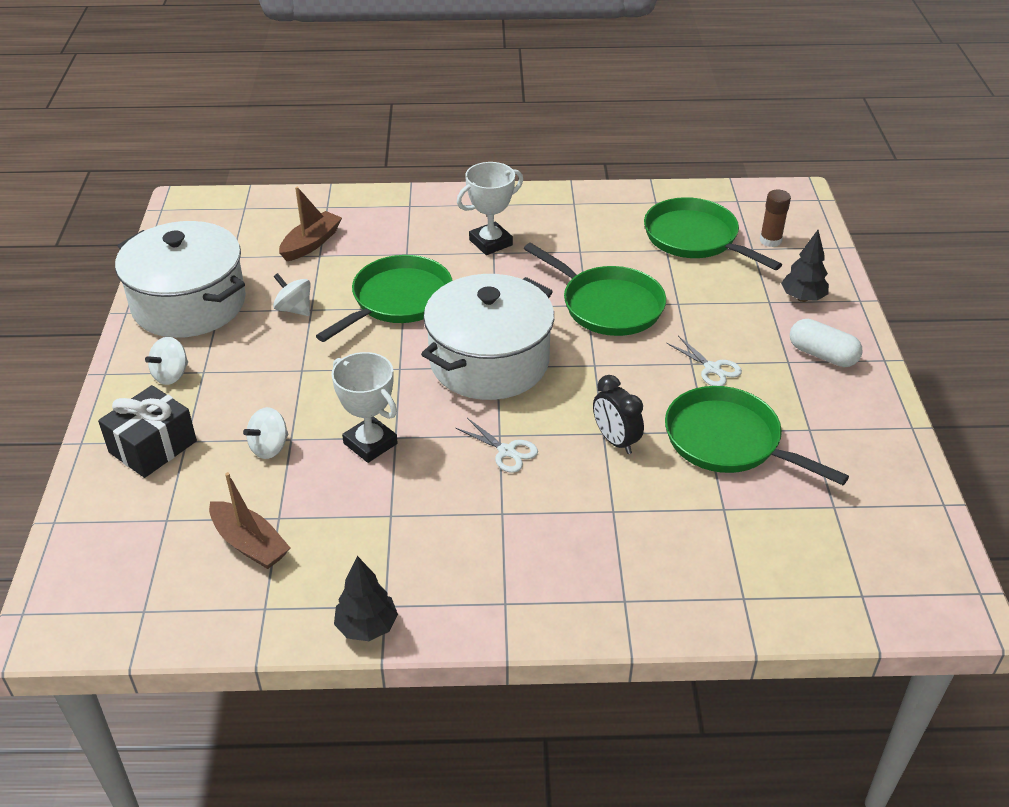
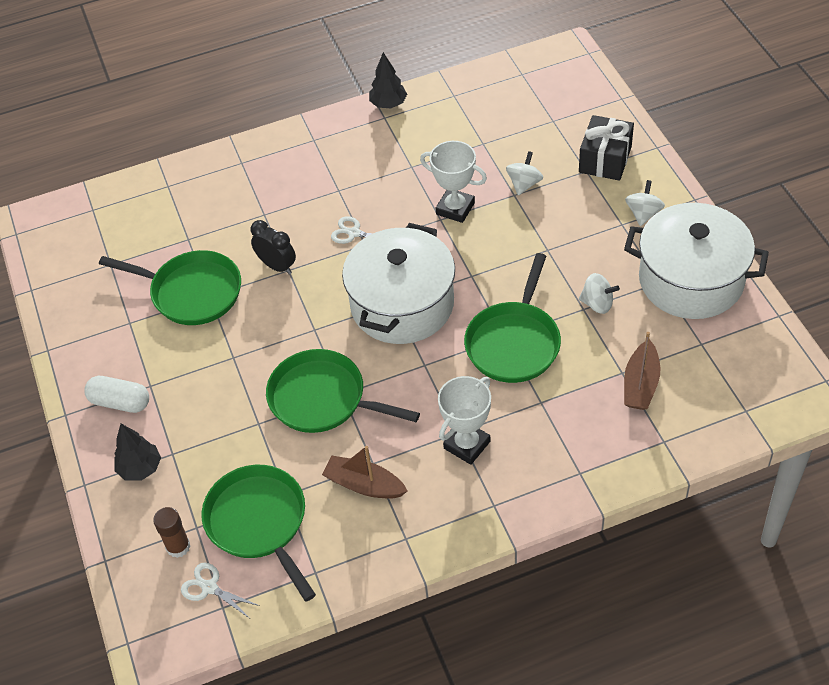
camera: 165 degrees right, 10 degrees up
(250, 544) = (489, 123): brown boat -> brown boat (364, 485)
(695, 238) = (259, 522): green pan -> green pan turned 150 degrees counterclockwise
(712, 368) = (214, 357): white scissors -> white scissors (209, 587)

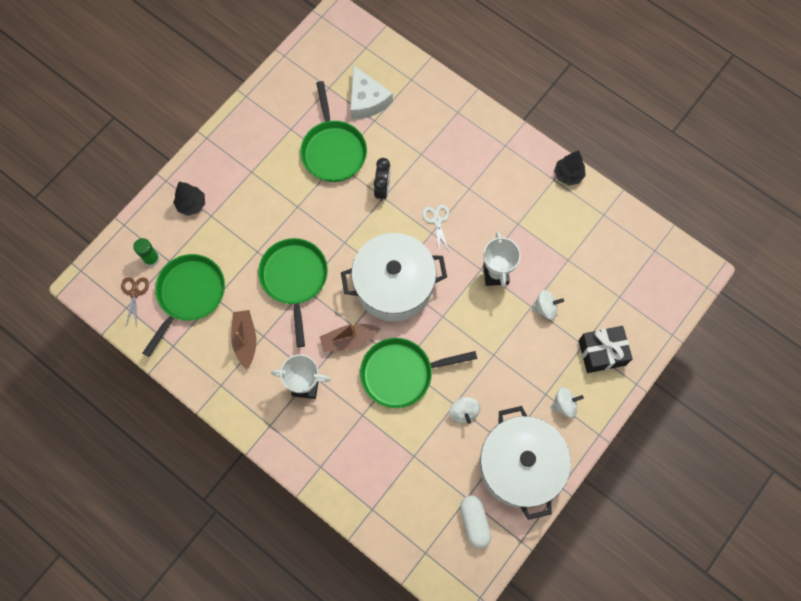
camera: 55 degrees right, 20 degrees up
(120, 402) = (230, 162): white capsule -> white capsule (474, 522)
(157, 235) = (366, 100): none -> white cheese
(178, 546) = (152, 259): brown glue stick -> green glue stick
(209, 587) = (134, 293): white scissors -> brown scissors
(641, 384) = (410, 473): brown boat -> brown boat (349, 340)

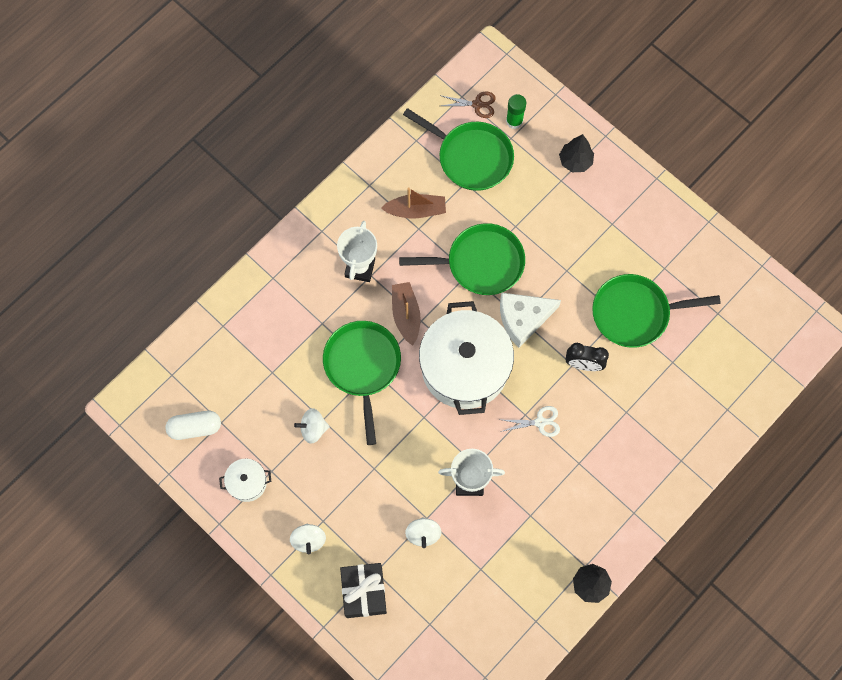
camera: 95 degrees right, 0 degrees up
(366, 100) = (699, 355): white cheese -> white cheese (523, 319)
(520, 466) = (247, 482): white pot -> white pot, size x0.44

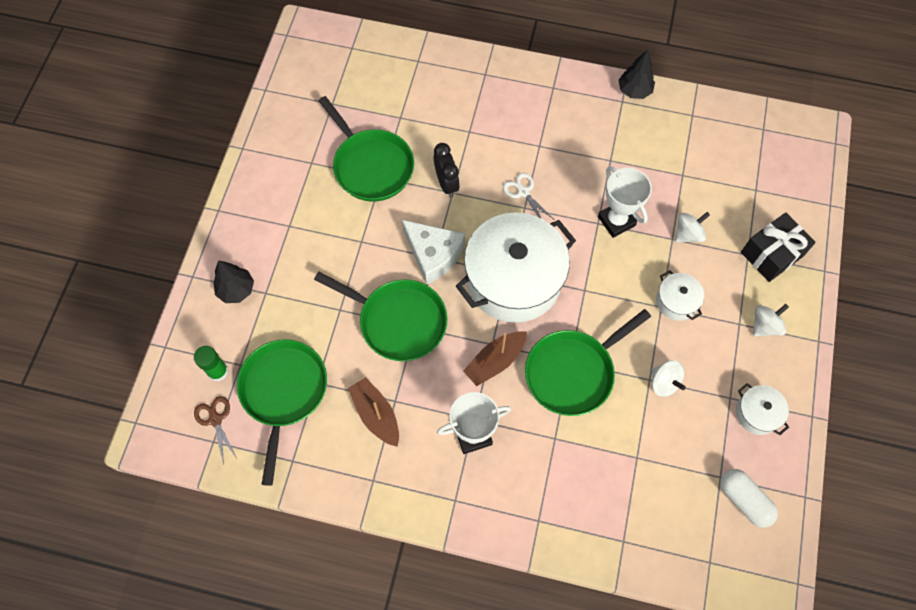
camera: 120 degrees left, 5 degrees down
(371, 483) = (676, 301): none -> white pot
(480, 263) = (398, 321): green pan -> green pan turned 150 degrees clockwise

